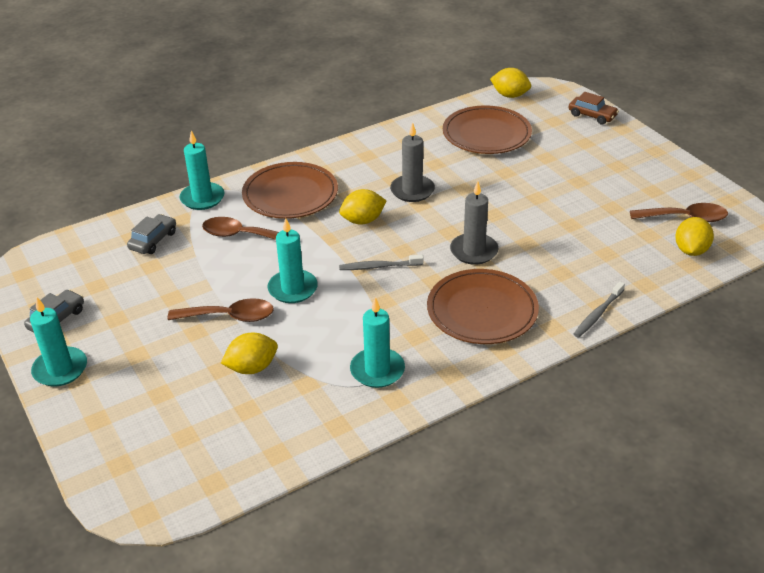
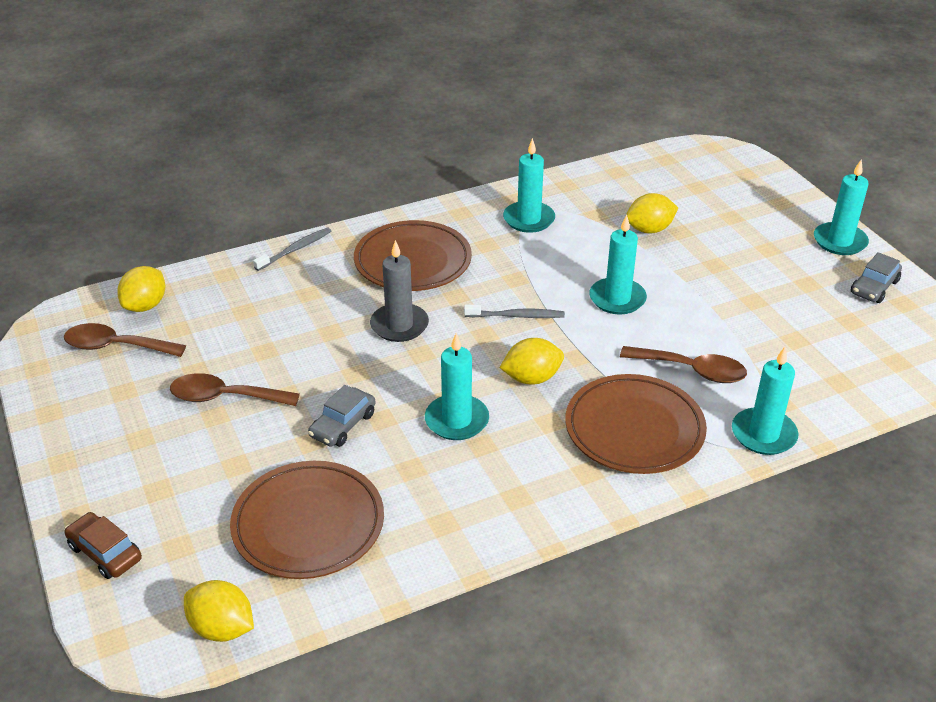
camera: 175 degrees left, 0 degrees up
(153, 240) = (807, 373): grey car -> grey car (343, 425)
(230, 316) = (682, 276): brown spoon -> brown spoon (224, 397)
(412, 190) = (456, 420): grey candle -> turquoise candle

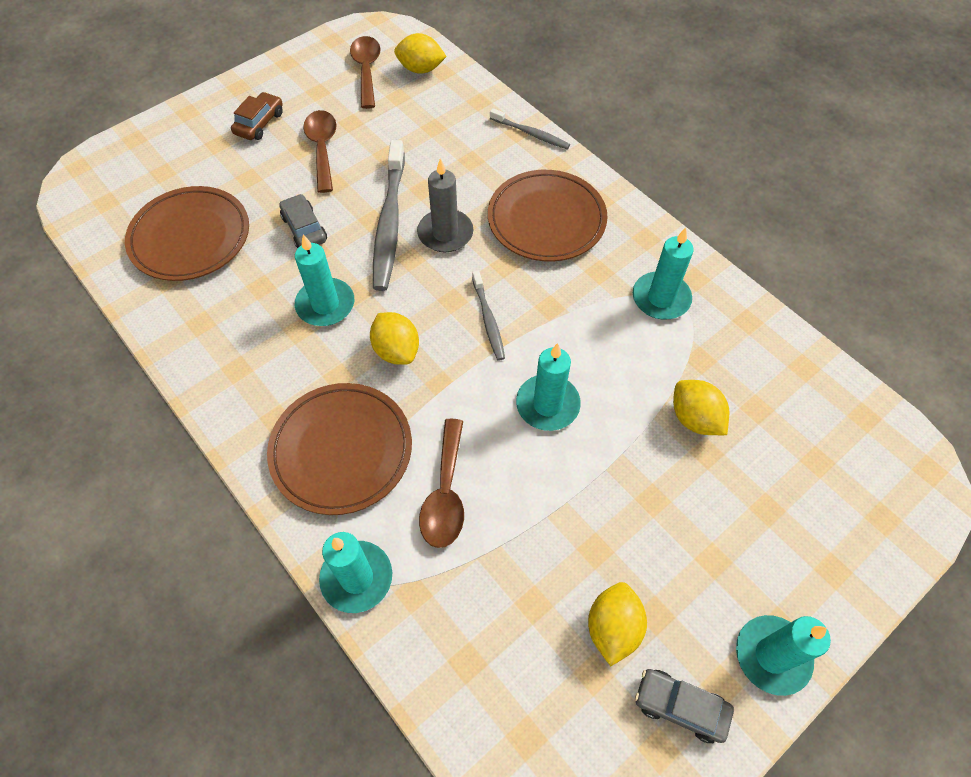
camera: 75 degrees right, 20 degrees up
(105, 553) = (154, 137): brown car -> brown car (259, 123)
(222, 628) = (88, 218): yellow lemon -> yellow lemon (612, 628)
(343, 425) = (304, 229): grey car -> grey car turned 45 degrees clockwise
(367, 361) = (389, 223): none -> grey toothbrush

